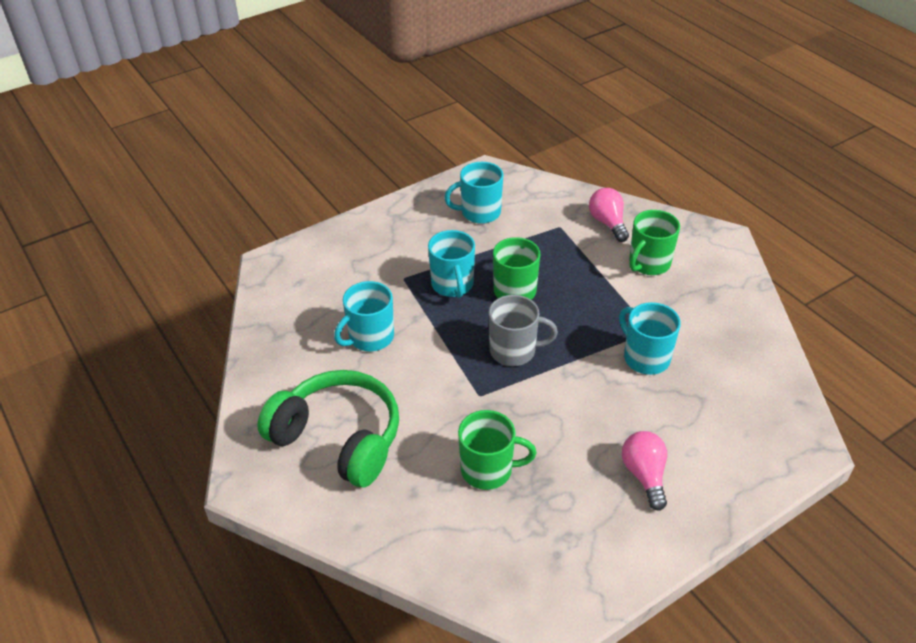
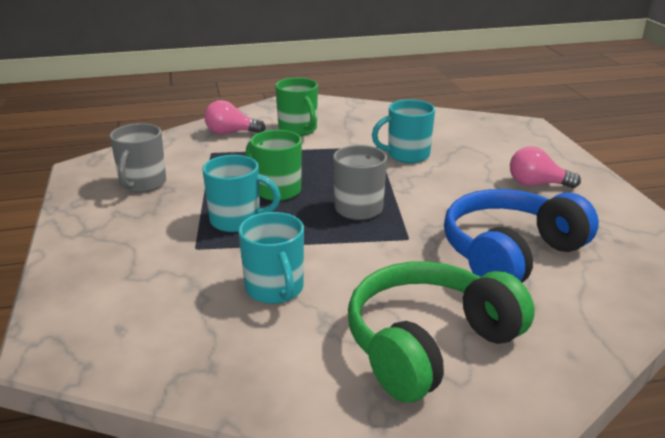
camera: 70 degrees left, 15 degrees down
(479, 212) = (142, 184): turquoise mug -> grey mug
(488, 470) = (510, 254): green mug -> blue headphones

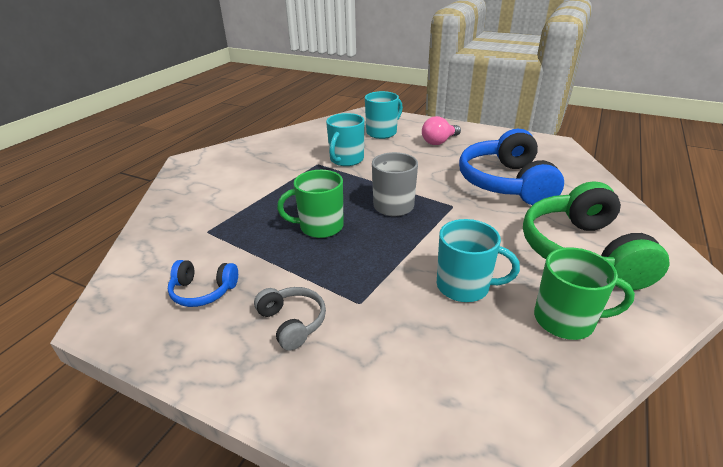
camera: 50 degrees left, 5 degrees up
(142, 184) = (203, 291): grey mug -> blue headphones
(143, 230) = (292, 322): none -> grey headphones
(231, 133) = (189, 208): pink light bulb -> none
(237, 221) = (342, 264): turquoise mug -> turquoise mug (382, 132)
(298, 130) = (240, 179): green mug -> green mug (565, 320)

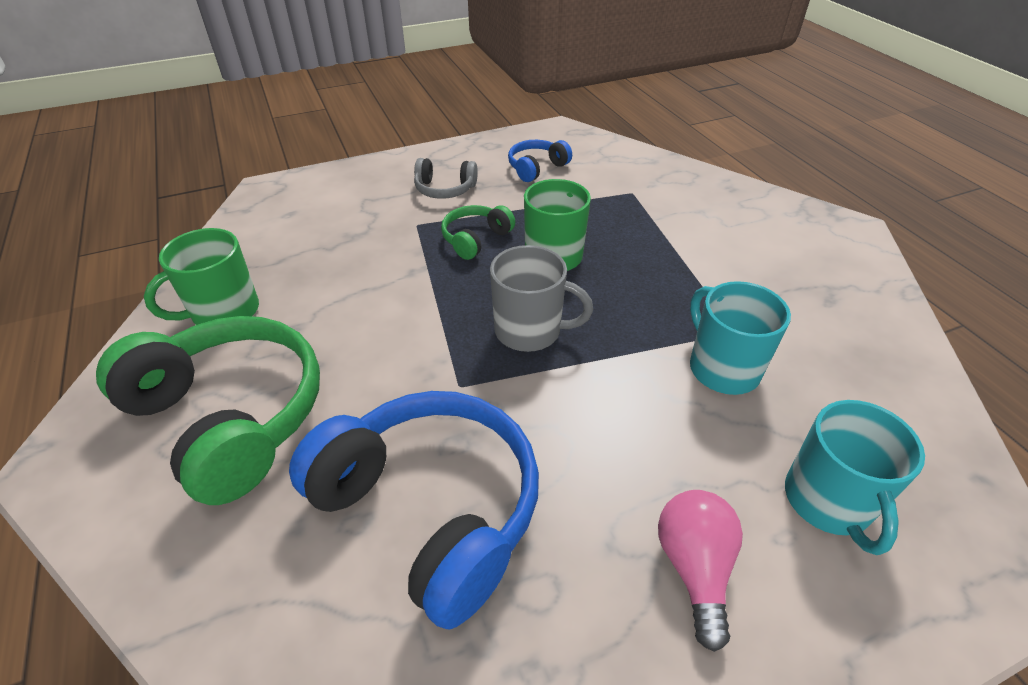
camera: 130 degrees right, 10 degrees up
(341, 264) = (475, 239): none -> green headphones
(464, 286) = (342, 287): turquoise mug -> none

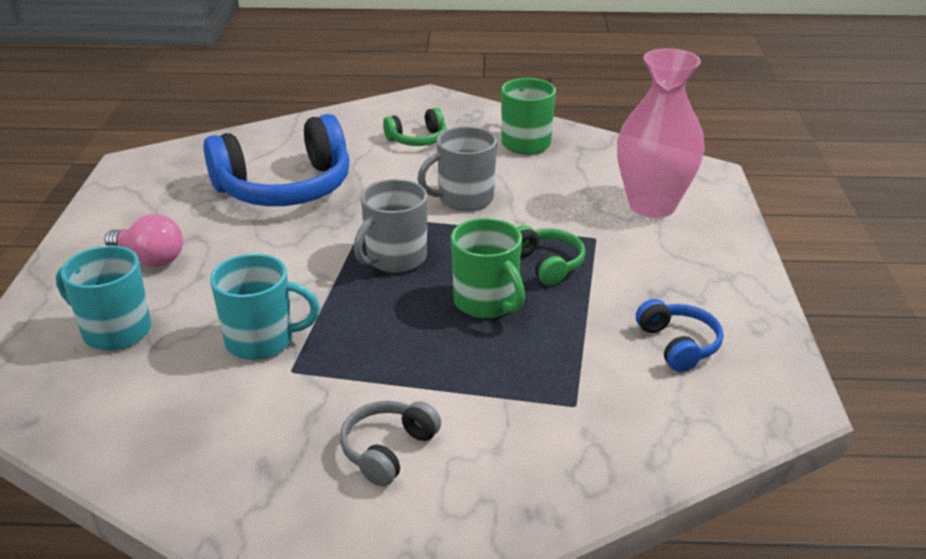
camera: 115 degrees right, 10 degrees down
(230, 417) = (417, 139): green headphones -> green headphones, size x0.48
(344, 206) = (652, 205): none -> pink vase
(383, 321) = (464, 199): none -> grey mug
(445, 189) = (657, 267): grey headphones -> grey headphones (388, 450)

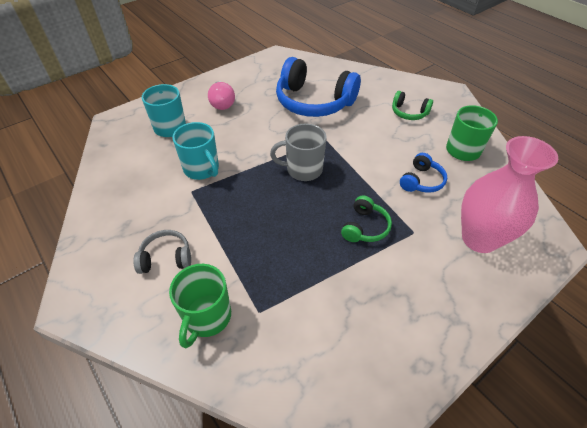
camera: 50 degrees right, 15 degrees up
(464, 199) = (381, 160): grey mug -> none
(486, 302) = (305, 224): green mug -> green mug (207, 317)
(678, 345) = (357, 331): blue headphones -> blue headphones (421, 181)

